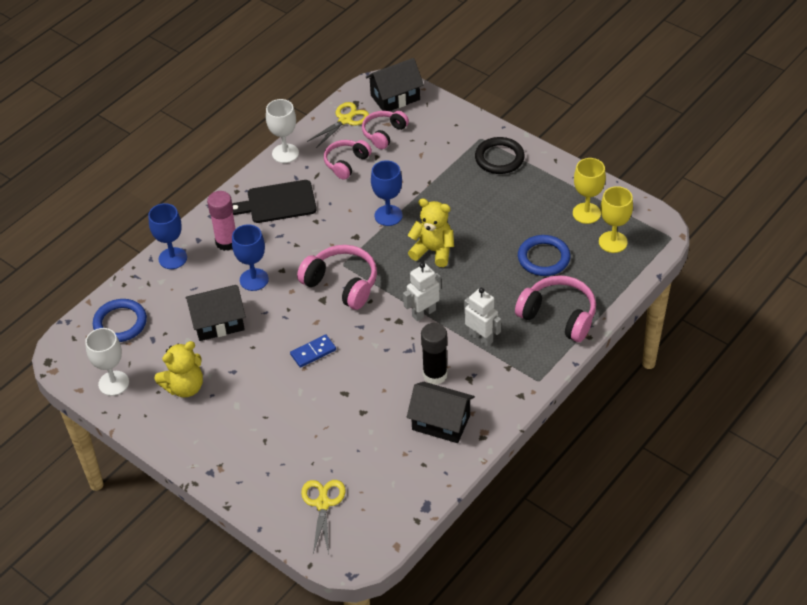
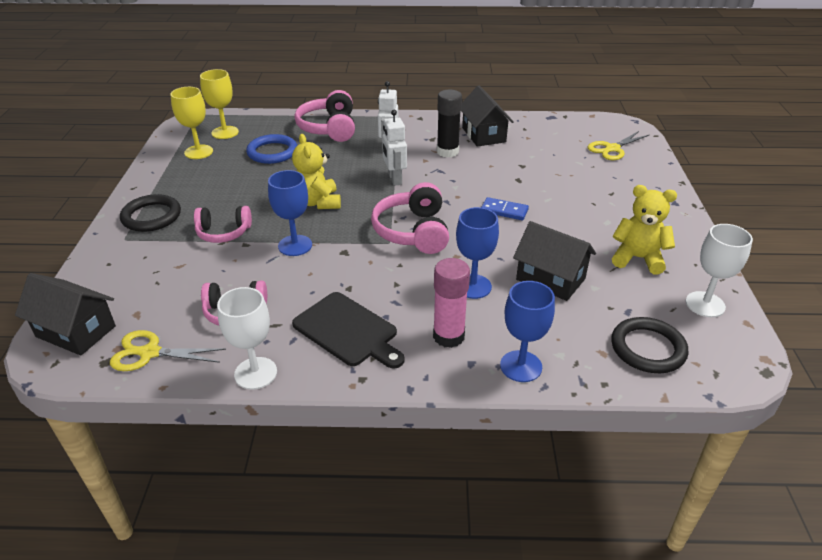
camera: 130 degrees left, 10 degrees down
(120, 323) = (648, 348): blue ring -> black ring
(384, 133) = (158, 308): pink headphones -> pink headphones (223, 232)
(423, 313) = (394, 179): white robot -> white robot turned 60 degrees clockwise

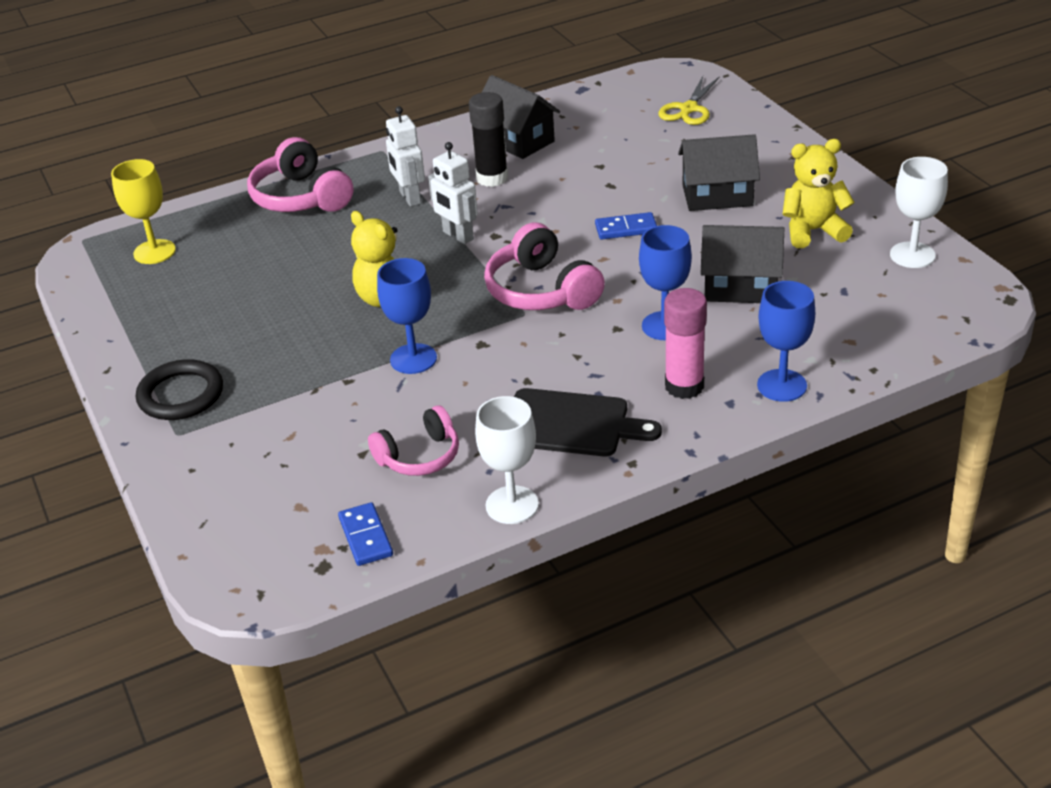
camera: 25 degrees left, 0 degrees up
(76, 331) = (245, 554): black house -> black house (717, 196)
(150, 353) = (366, 537): yellow scissors -> blue domino
(198, 152) = (147, 291): yellow goblet -> none
(223, 232) = (304, 378): pink headphones -> none
(272, 152) = (256, 256): blue ring -> none
(648, 348) = (889, 320): black ring -> none

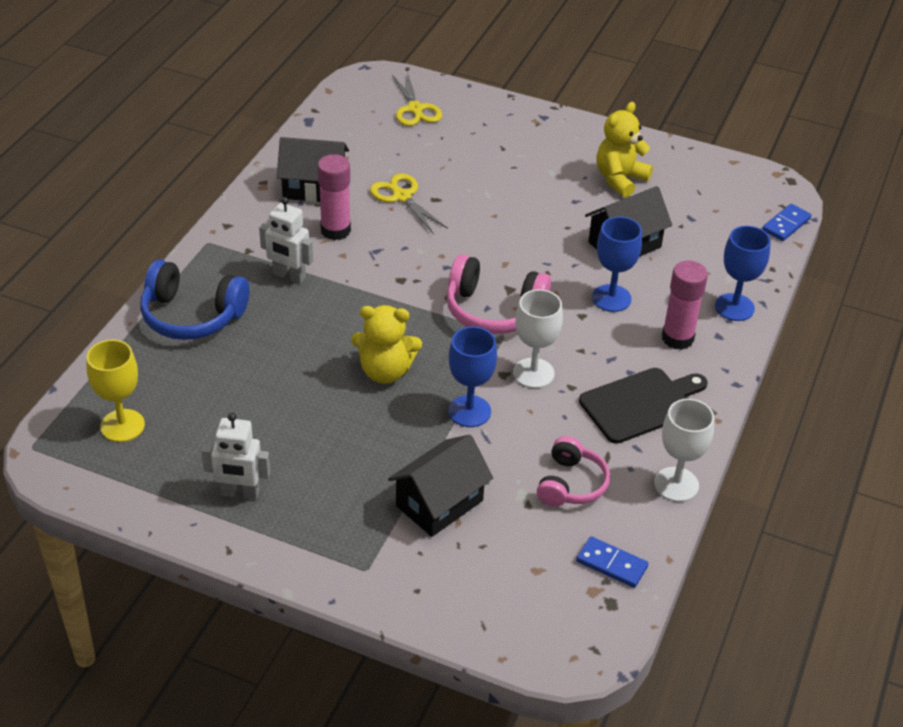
camera: 45 degrees left, 5 degrees up
(181, 395) = (324, 536): black ring -> none
(301, 197) = (192, 315): pink headphones -> blue headphones
(457, 236) = (372, 293): white robot -> white robot (240, 493)
(492, 178) = (335, 230): black glue stick -> pink glue stick
(583, 173) = (402, 197): none -> yellow scissors
(626, 229) = (492, 231): blue domino -> blue domino (786, 224)
(717, 196) = (523, 177): black house -> black house (439, 503)
(912, 255) = (701, 172): white goblet -> white goblet (533, 373)

